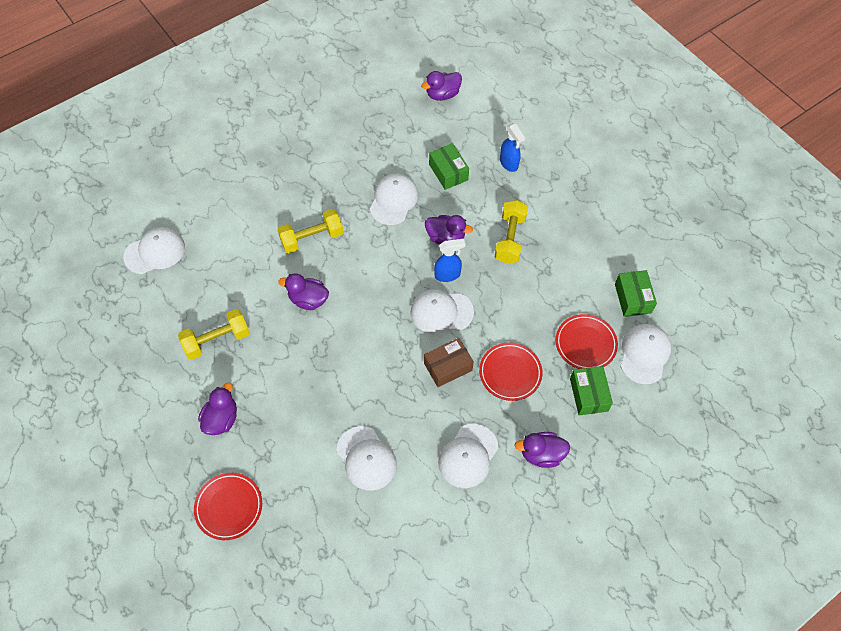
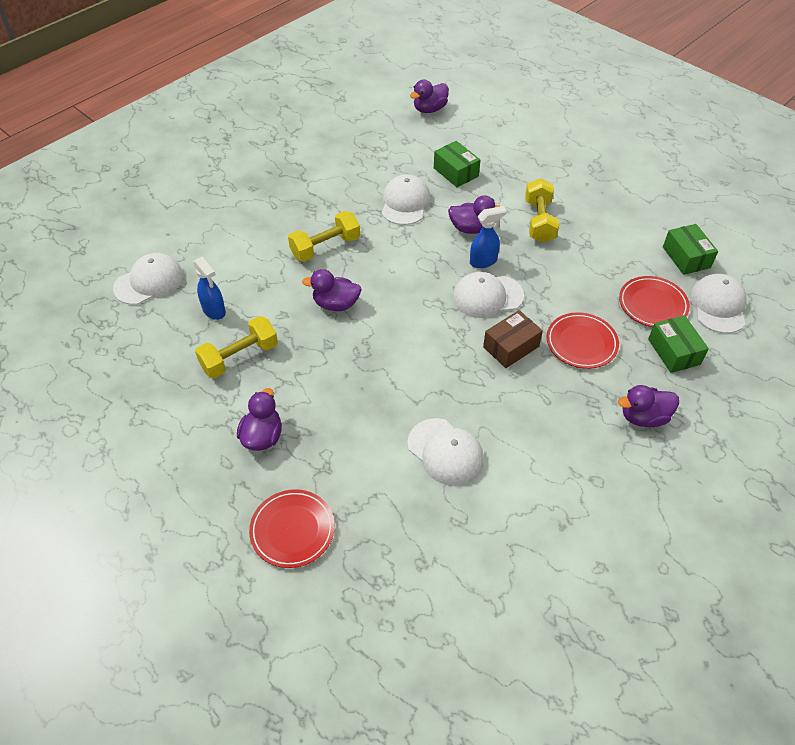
camera: 10 degrees left, 10 degrees down
(468, 456) = (562, 431): white cap -> none
(509, 163) = (516, 158): blue spray bottle -> blue spray bottle (214, 311)

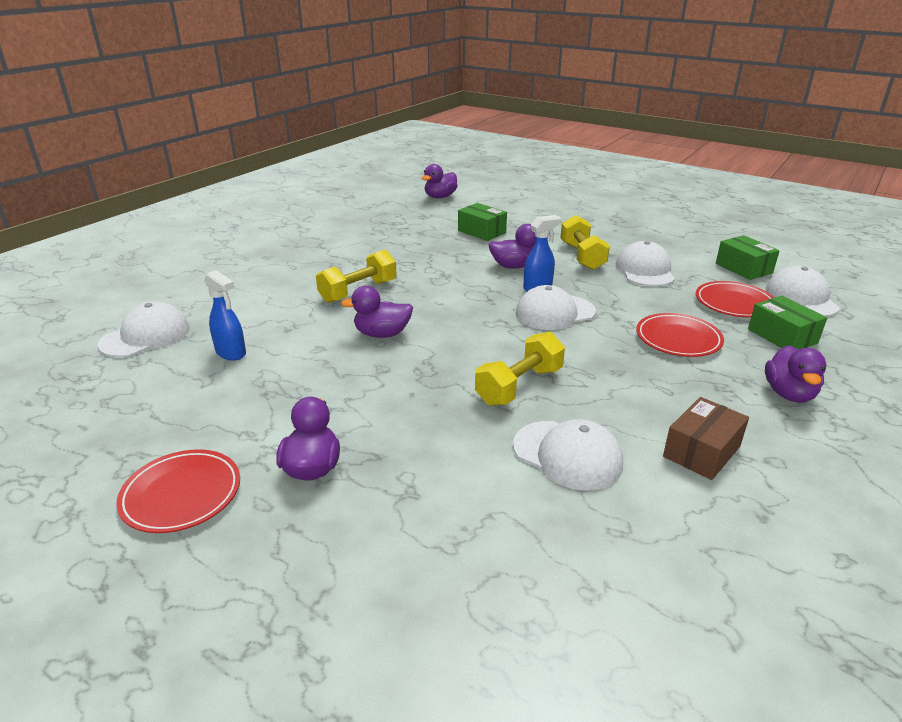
camera: 10 degrees left, 20 degrees down
(240, 357) = (269, 391): yellow dumbbell -> yellow dumbbell (519, 386)
(292, 530) = (378, 576): red plate -> red plate (181, 494)
(405, 203) = (437, 254): white cap -> white cap (645, 270)
(511, 347) = (601, 349): brown box -> brown box (701, 451)
(643, 417) = (789, 394): purple duck -> purple duck turned 60 degrees counterclockwise

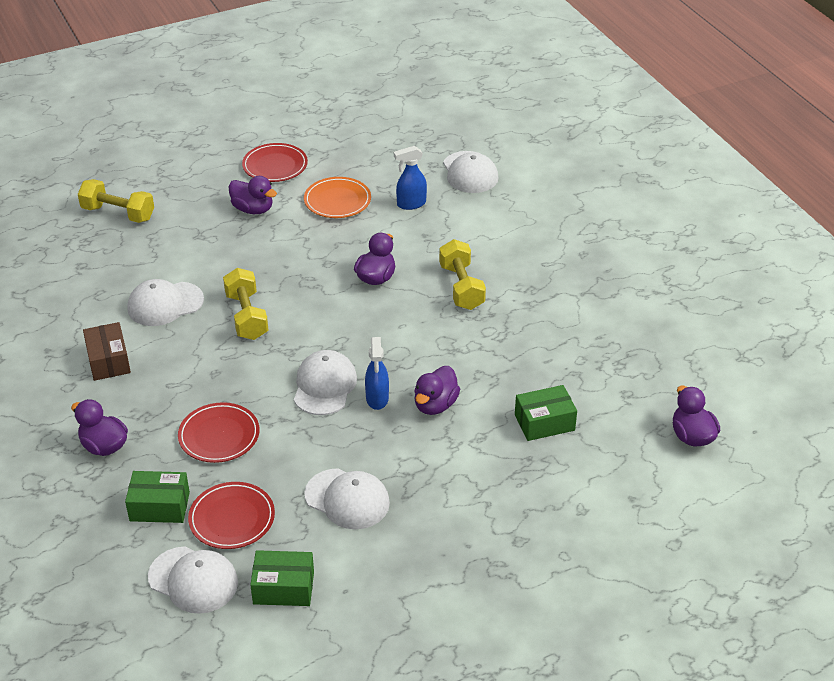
camera: 120 degrees right, 10 degrees up
(251, 404) = (337, 201): none -> orange plate
(582, 256) = (418, 469): yellow dumbbell -> yellow dumbbell (118, 213)

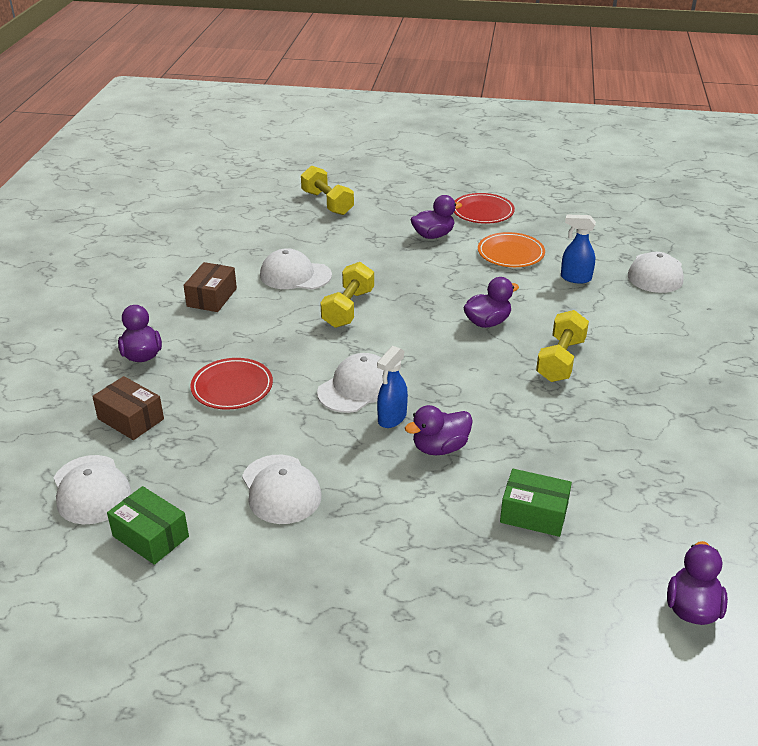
camera: 35 degrees right, 5 degrees down
(159, 506) = (130, 419): green box -> brown box
(232, 518) = (172, 456): red plate -> none
(253, 209) = (433, 235): purple duck -> purple duck turned 90 degrees counterclockwise

